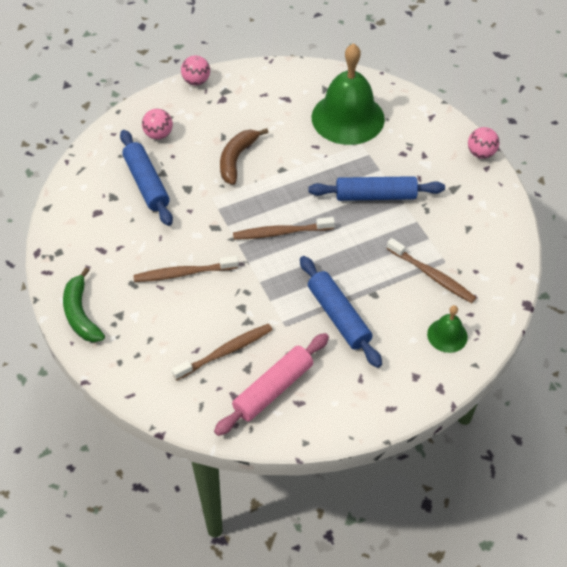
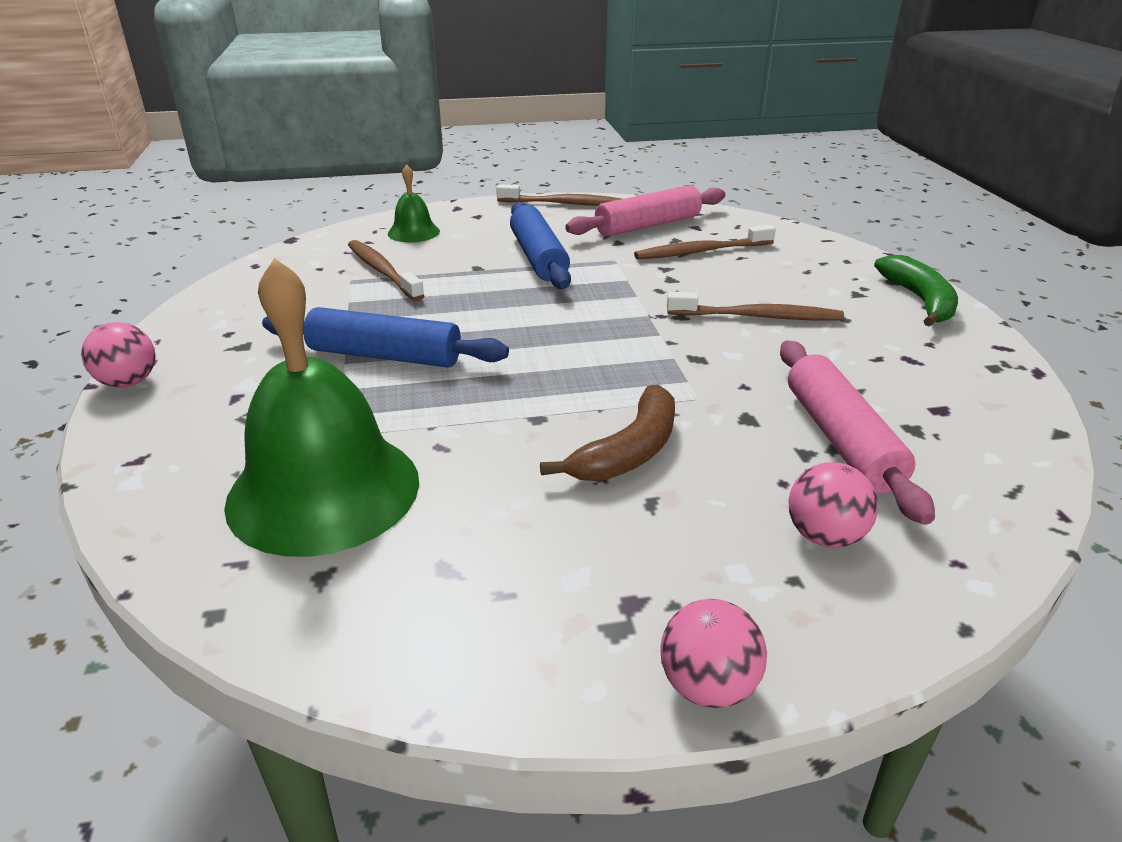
camera: 165 degrees left, 20 degrees down
(146, 183) = (840, 439): blue rolling pin -> pink rolling pin
(281, 232) = (581, 337): brown toothbrush -> brown toothbrush (564, 204)

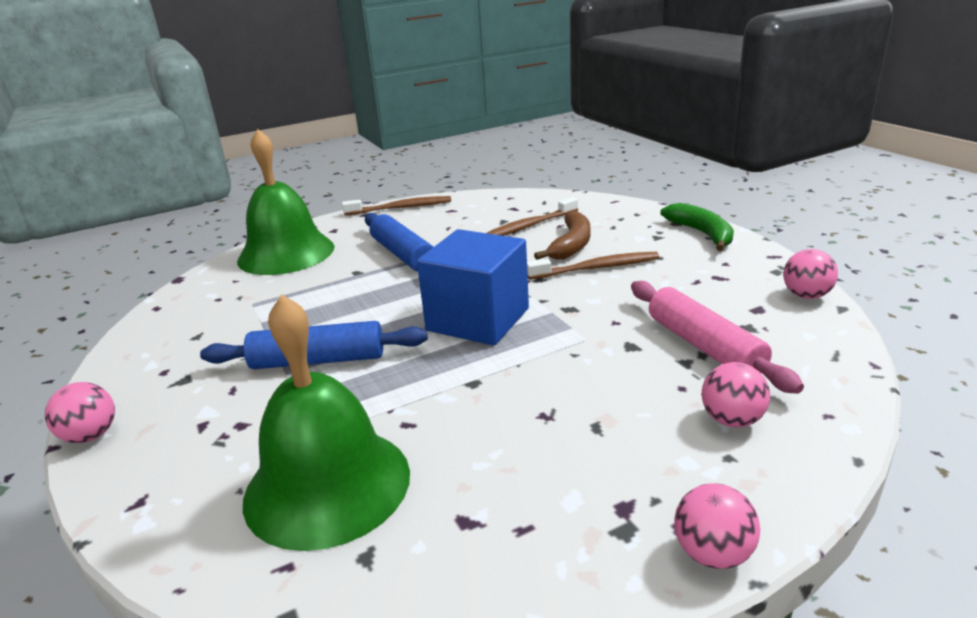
camera: 15 degrees left, 5 degrees down
(382, 271) = (277, 290): brown toothbrush -> none
(413, 232) = (286, 253): green bell -> green bell, size x2.14
(582, 348) = (478, 319): none -> blue cube
(629, 451) = (558, 391): brown banana -> brown banana (571, 245)
(648, 225) = (476, 213): pink rolling pin -> none
(1018, 406) = (806, 295): none -> pink ball

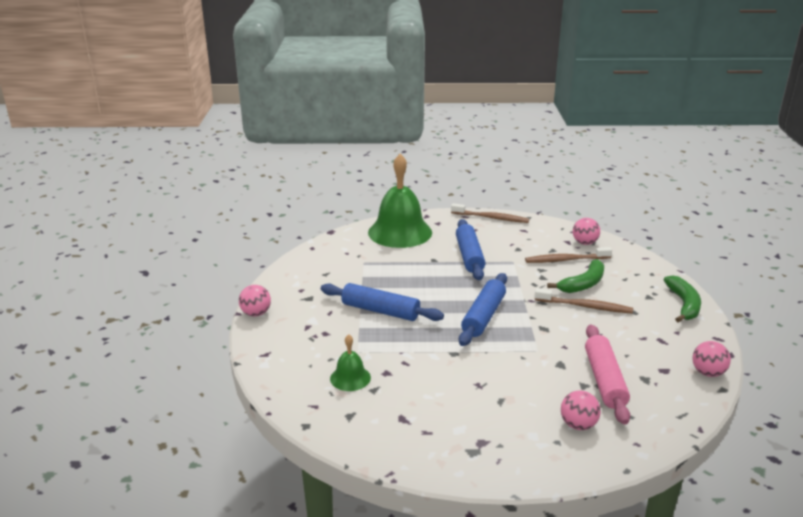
camera: 25 degrees right, 0 degrees up
(327, 485) = (350, 378): green bell -> green bell, size x0.47
(478, 319) = (483, 316): blue cube -> blue rolling pin
(571, 245) = (583, 284): brown banana -> green banana
(712, 553) = (506, 477): pink ball -> pink ball (584, 243)

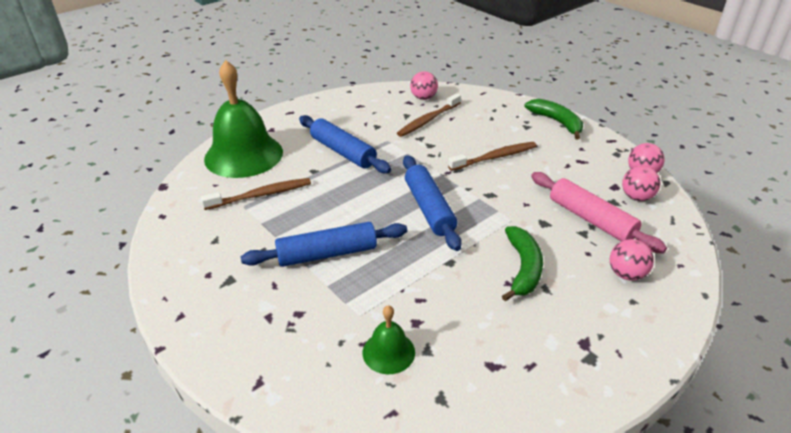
camera: 40 degrees left, 10 degrees up
(256, 313) = (185, 335): pink ball -> pink ball (636, 197)
(491, 218) = (317, 104): brown toothbrush -> brown toothbrush (261, 195)
(583, 284) = (468, 137): green banana -> green banana (523, 268)

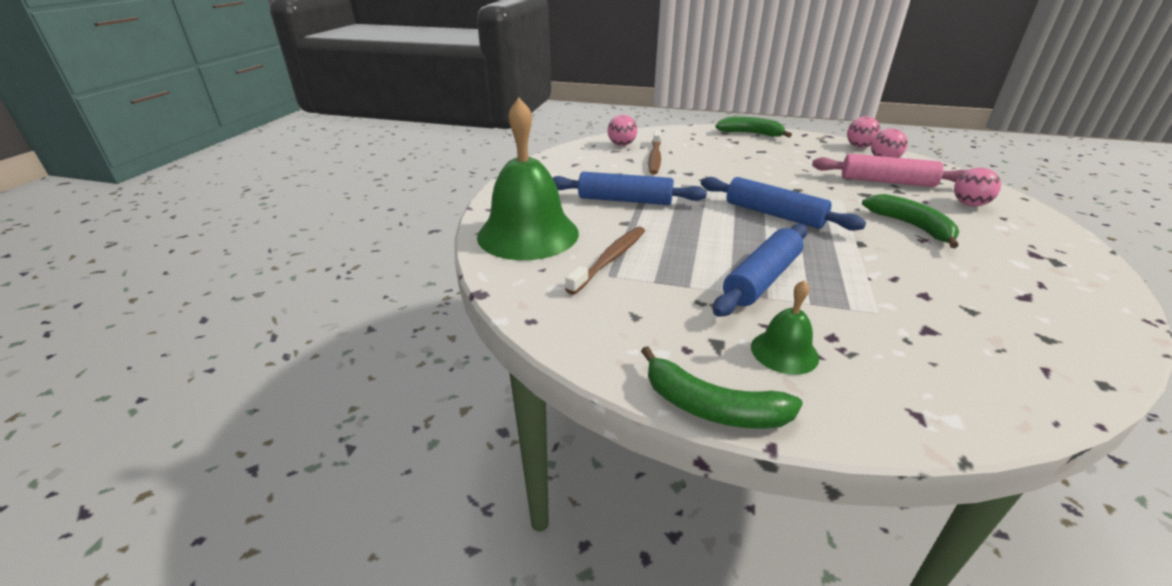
camera: 35 degrees left, 5 degrees down
(167, 312) = (712, 407): none -> green banana
(388, 352) = (952, 327): green bell -> green bell (784, 352)
(495, 157) = (752, 166): brown toothbrush -> none

